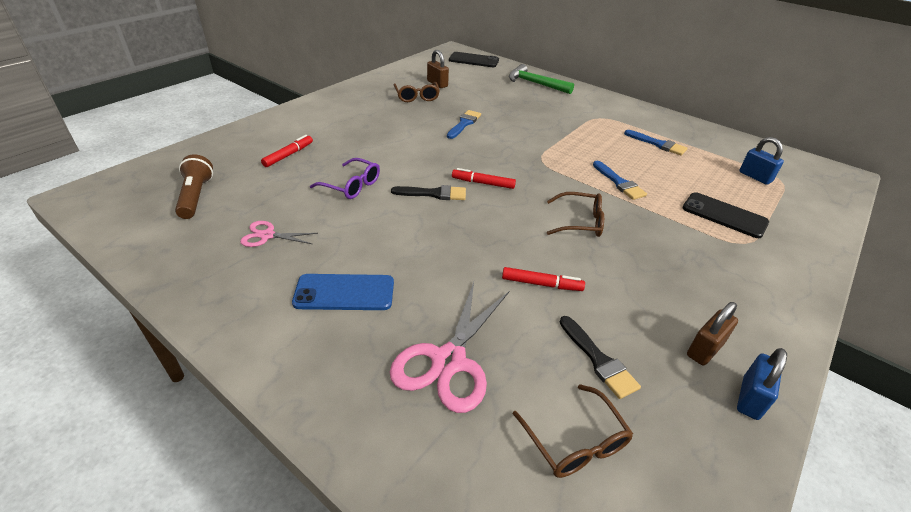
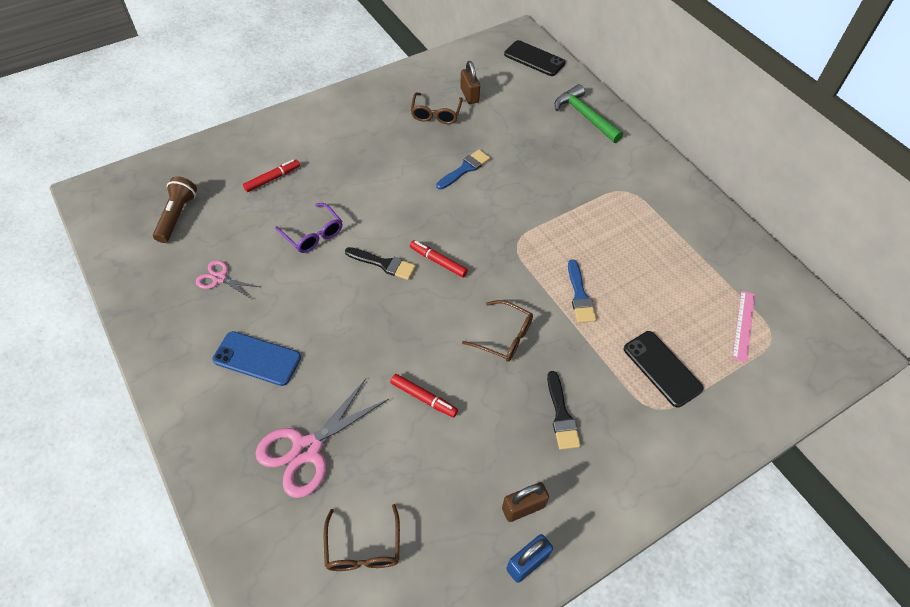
camera: 20 degrees right, 15 degrees up
(598, 360) = (425, 487): black brush -> black brush (561, 415)
(658, 144) = (665, 249): blue brush -> none
(755, 177) = (743, 325): blue padlock -> pink ruler

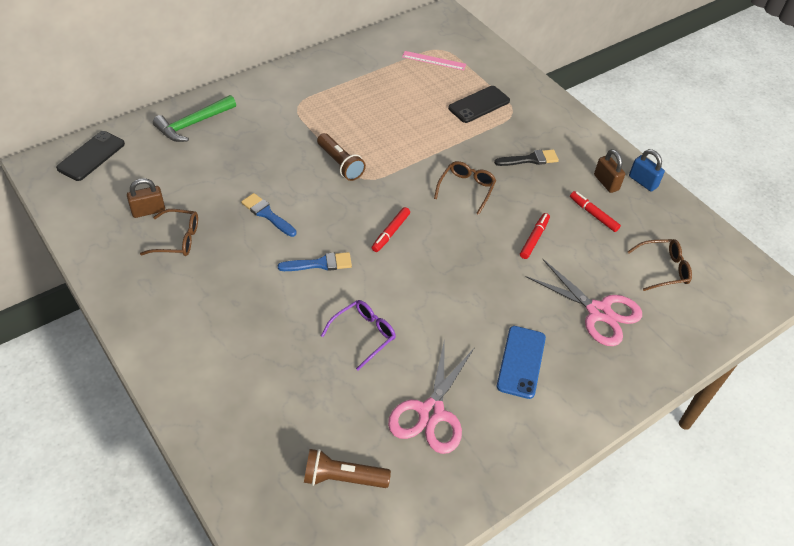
camera: 95 degrees left, 5 degrees down
(219, 278) = (431, 412): pink scissors -> pink scissors, size x1.86
(272, 179) = (280, 386): red marker -> red marker (593, 215)
(384, 264) = (397, 273): black brush -> none
(538, 224) = (340, 164): none -> brown flashlight
(580, 295) = (418, 142): blue brush -> blue brush (320, 264)

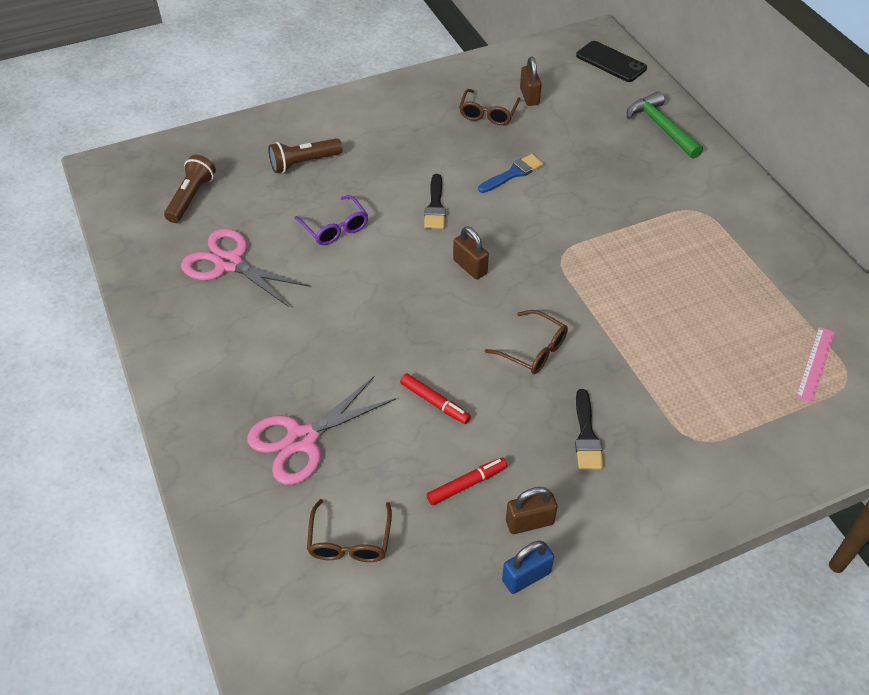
camera: 105 degrees right, 0 degrees up
(320, 264) = (435, 206): blue brush -> black brush
(340, 164) = (589, 237): brown flashlight -> brown flashlight (304, 163)
(391, 232) = (470, 267): red marker -> brown padlock
(479, 104) = (710, 399): black phone -> none
(521, 362) = (259, 346): blue phone -> none

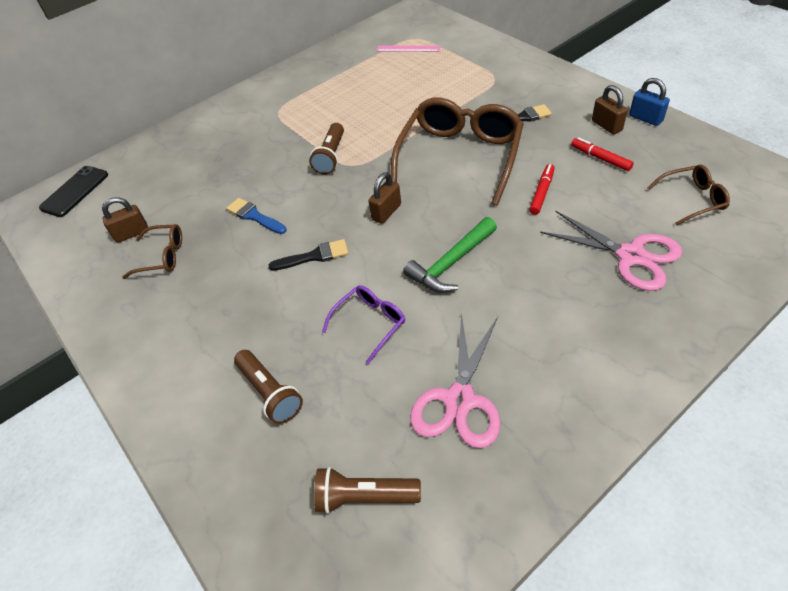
camera: 100 degrees left, 0 degrees up
(533, 350) = (460, 157): brown glasses -> brown glasses, size x2.08
(585, 241) = (331, 156): none -> brown flashlight
(661, 127) = (175, 145): green hammer -> green hammer (451, 263)

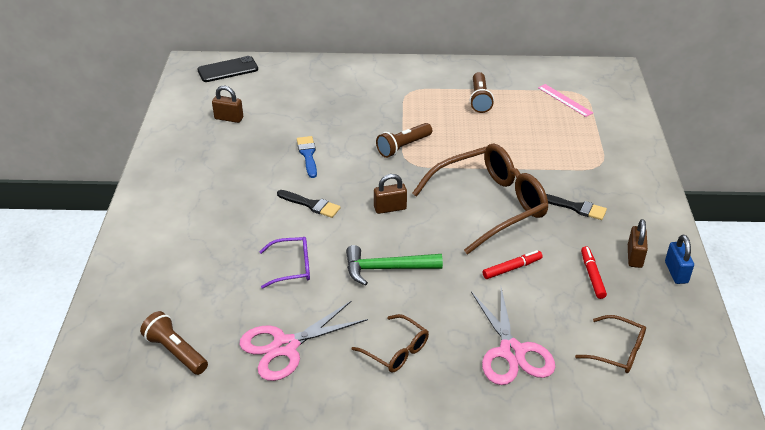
camera: 35 degrees right, 10 degrees down
(162, 256) = (229, 144): brown glasses -> brown glasses (396, 351)
(270, 392) = (194, 263): brown flashlight -> brown flashlight (480, 99)

